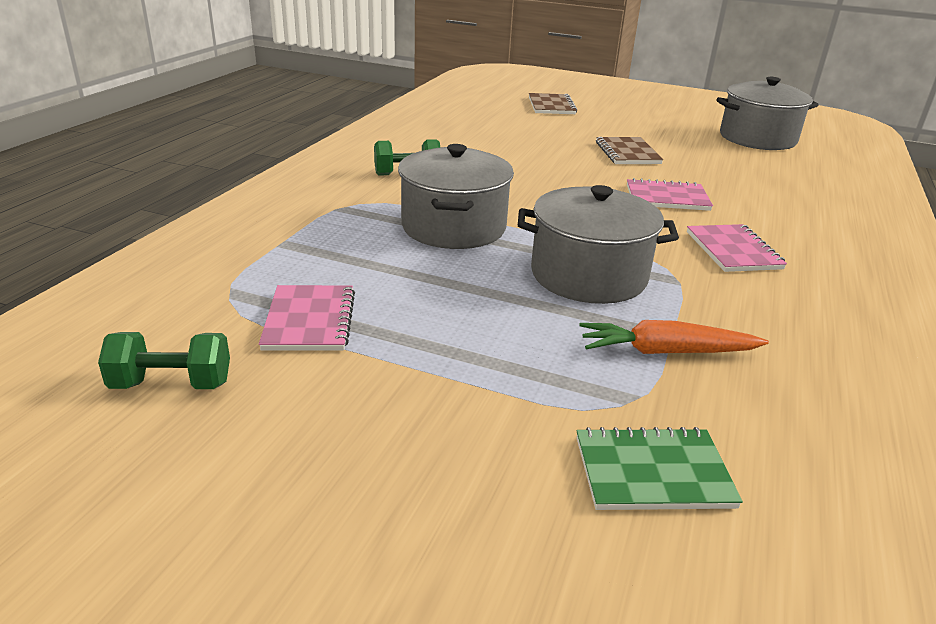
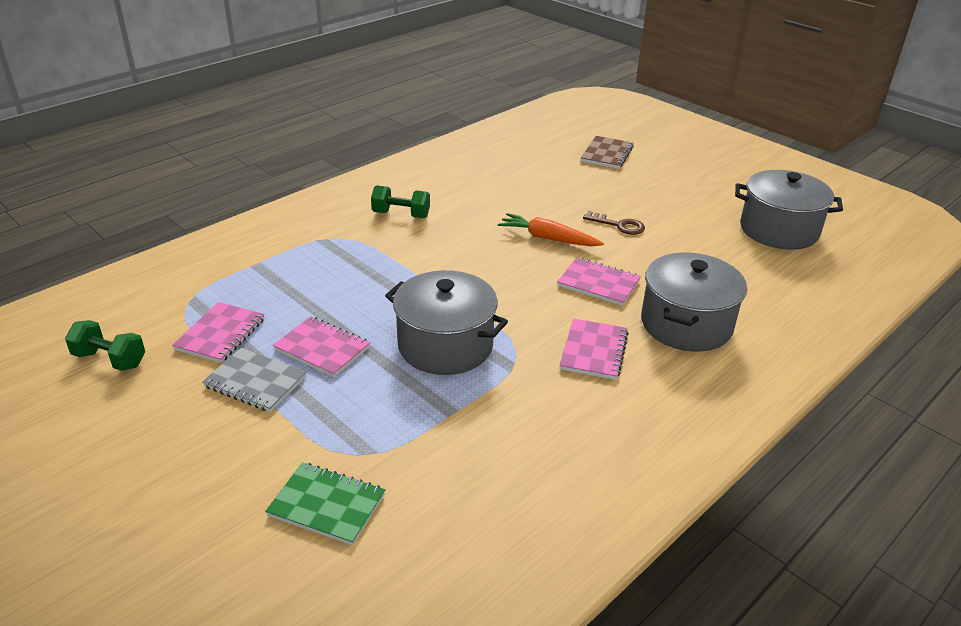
camera: 25 degrees right, 5 degrees up
(410, 360) = (255, 382): none -> grey notebook
(454, 227) = (388, 276): grey pot -> grey pot (686, 324)
(456, 308) = (322, 349): none -> pink notebook
(627, 153) = (619, 225): brown notebook -> brown key
(665, 352) = (432, 424): orange carrot -> orange carrot (548, 238)

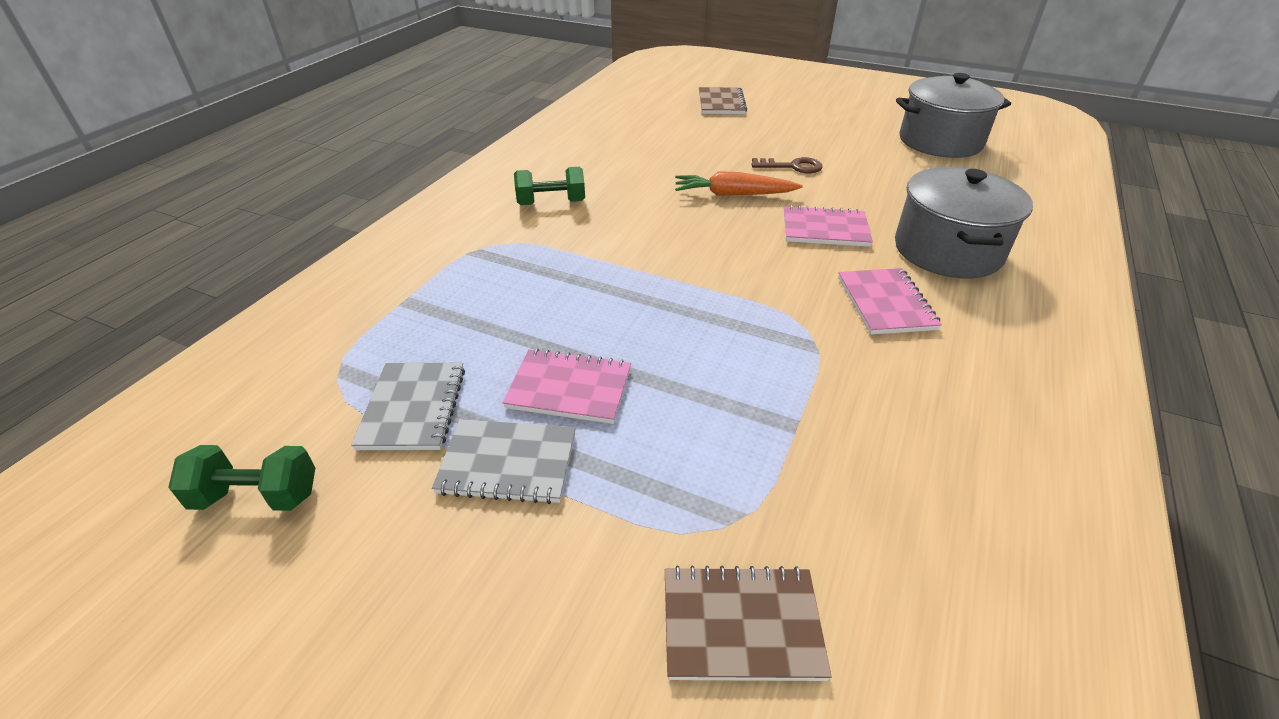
camera: 20 degrees left, 5 degrees up
(220, 334) = (413, 408): pink notebook -> grey notebook
(327, 505) = (741, 625): green notebook -> brown notebook
(445, 345) = (719, 341): grey pot -> none

